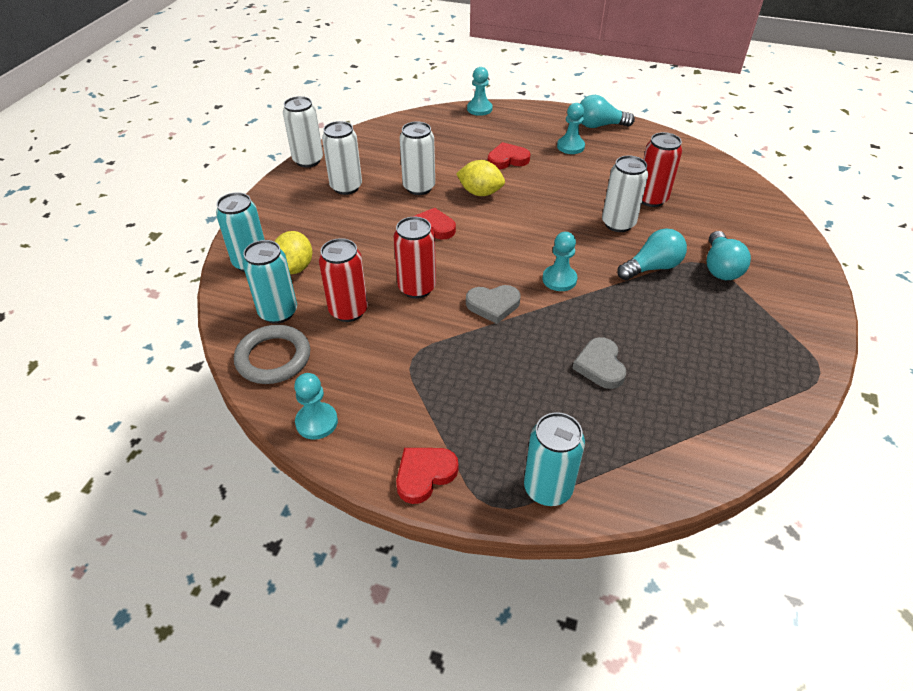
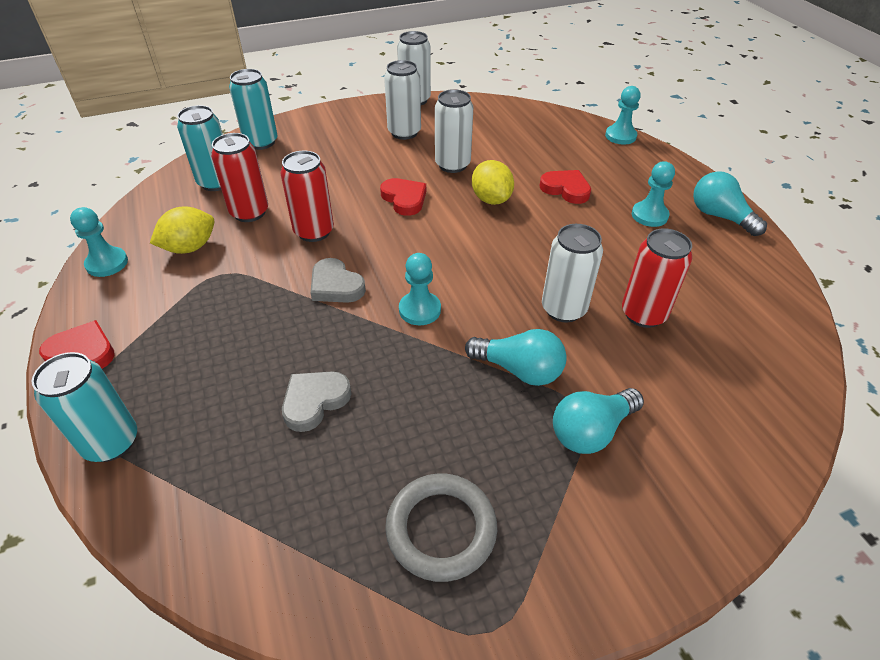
camera: 50 degrees right, 0 degrees up
(273, 358) = (163, 207): grey ring -> grey ring (441, 529)
(295, 268) = (275, 163): yellow lemon -> yellow lemon (190, 247)

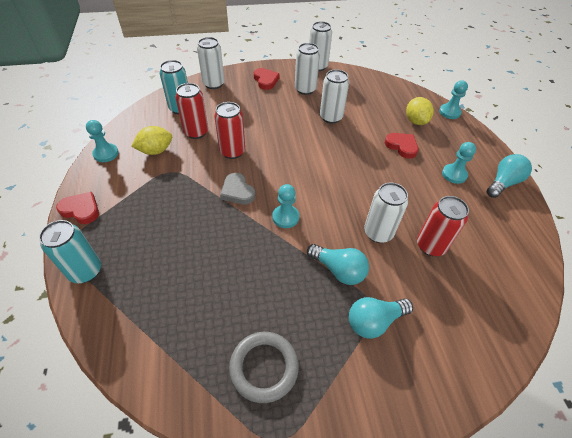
camera: 10 degrees right, 5 degrees up
(261, 142) = (213, 84): turquoise can -> white can
(314, 401) = (207, 267): grey heart -> none
(404, 199) = (294, 137): red heart -> red heart (266, 80)
(491, 199) = (350, 146): yellow lemon -> yellow lemon (415, 121)
(719, 216) = (503, 183): turquoise light bulb -> turquoise light bulb turned 75 degrees clockwise

